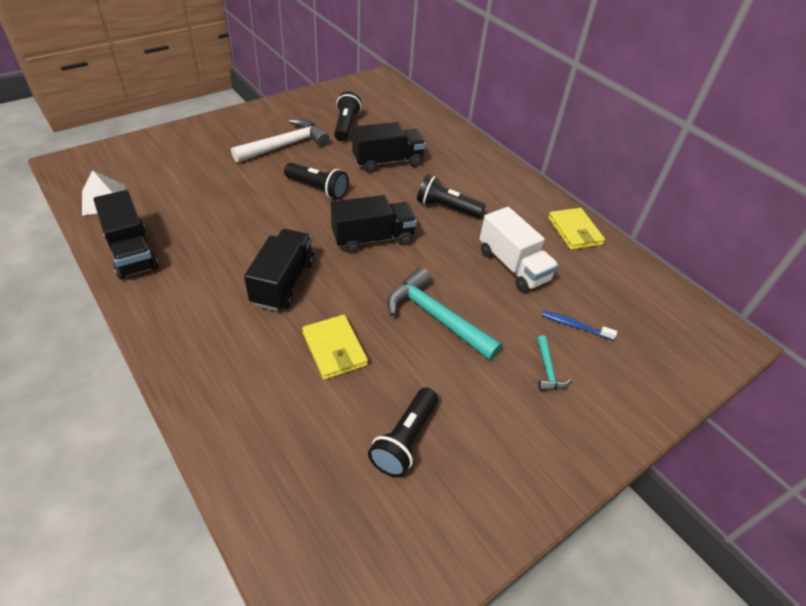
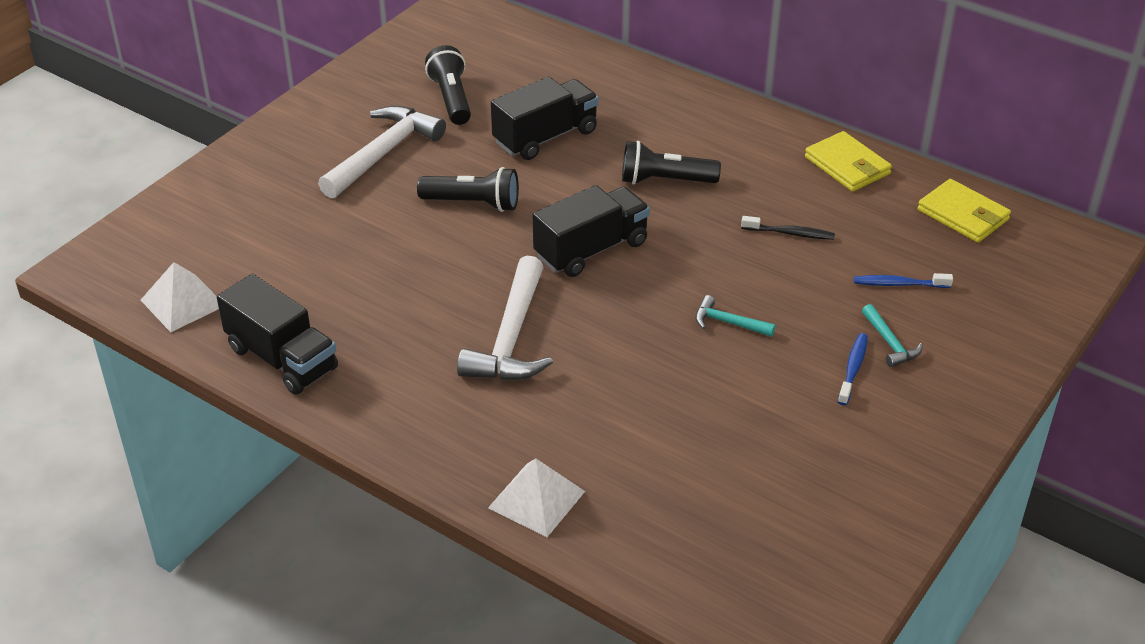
camera: 15 degrees left, 5 degrees down
(220, 412) = (537, 499): none -> white pyramid
(283, 282) = (511, 337): black truck -> white hammer
(334, 349) = (626, 394): yellow wallet -> yellow wallet (962, 215)
(404, 440) = (765, 463): black flashlight -> none
(436, 317) = (728, 323): turquoise hammer -> turquoise hammer, size x0.48
(510, 382) = (853, 369): none -> blue toothbrush
(513, 266) = (790, 233): white truck -> black toothbrush

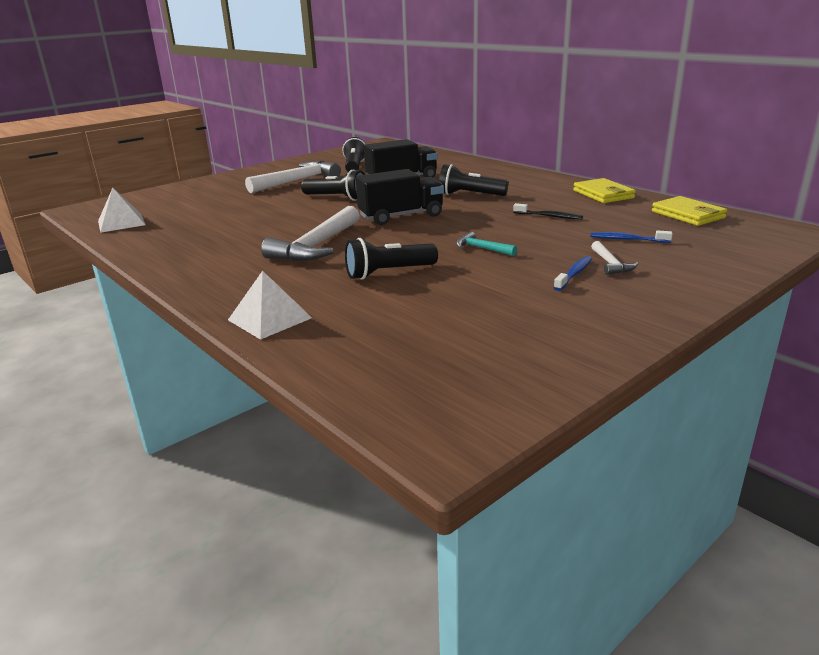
camera: 15 degrees right, 15 degrees down
(282, 359) = (155, 245): black truck -> none
(633, 390) = (388, 273): none -> black flashlight
(889, 343) = (610, 264): turquoise hammer -> white hammer

